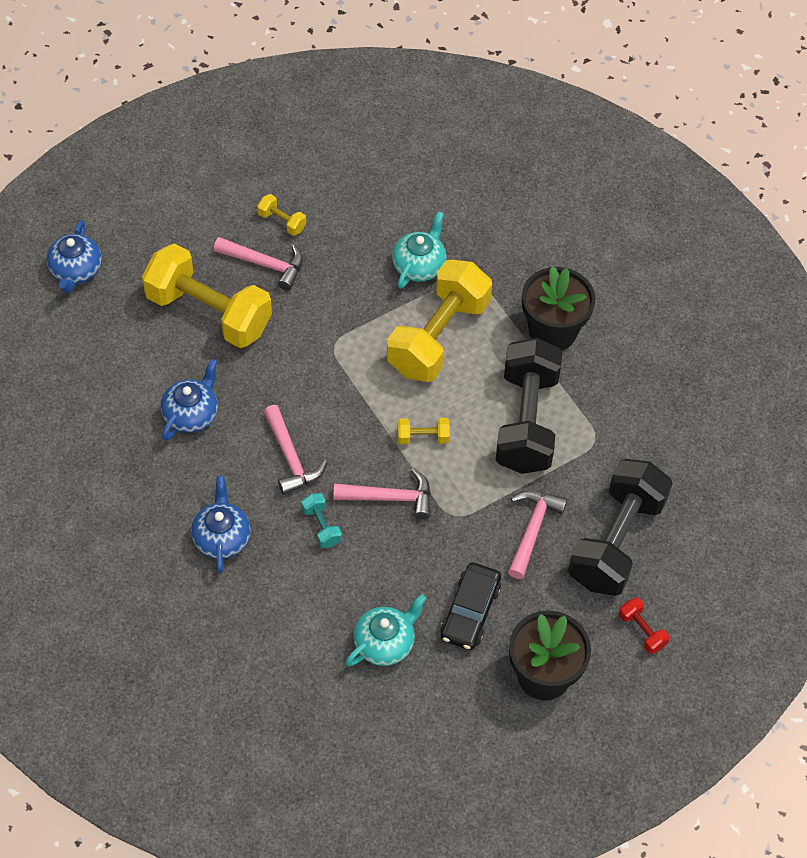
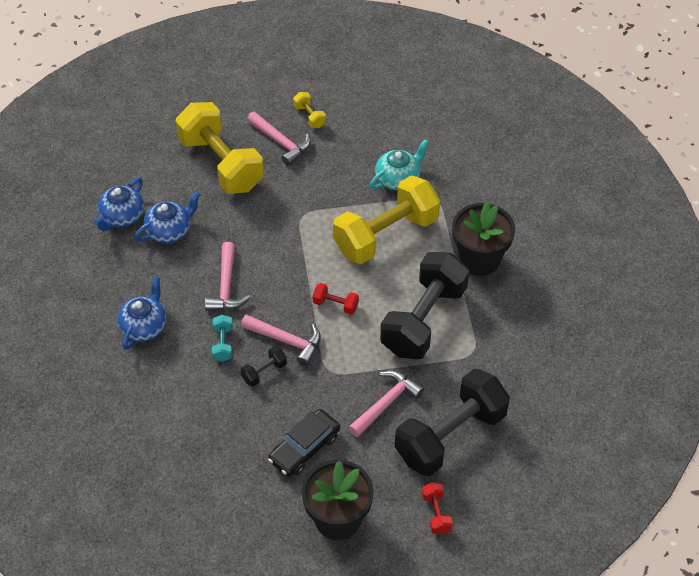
camera: 25 degrees right, 5 degrees down
(76, 270) = (141, 105): blue teapot -> blue teapot (122, 216)
(383, 542) = (264, 372): none -> black dumbbell
(385, 643) = (225, 447): turquoise teapot -> none
(423, 437) = (335, 305): yellow dumbbell -> red dumbbell

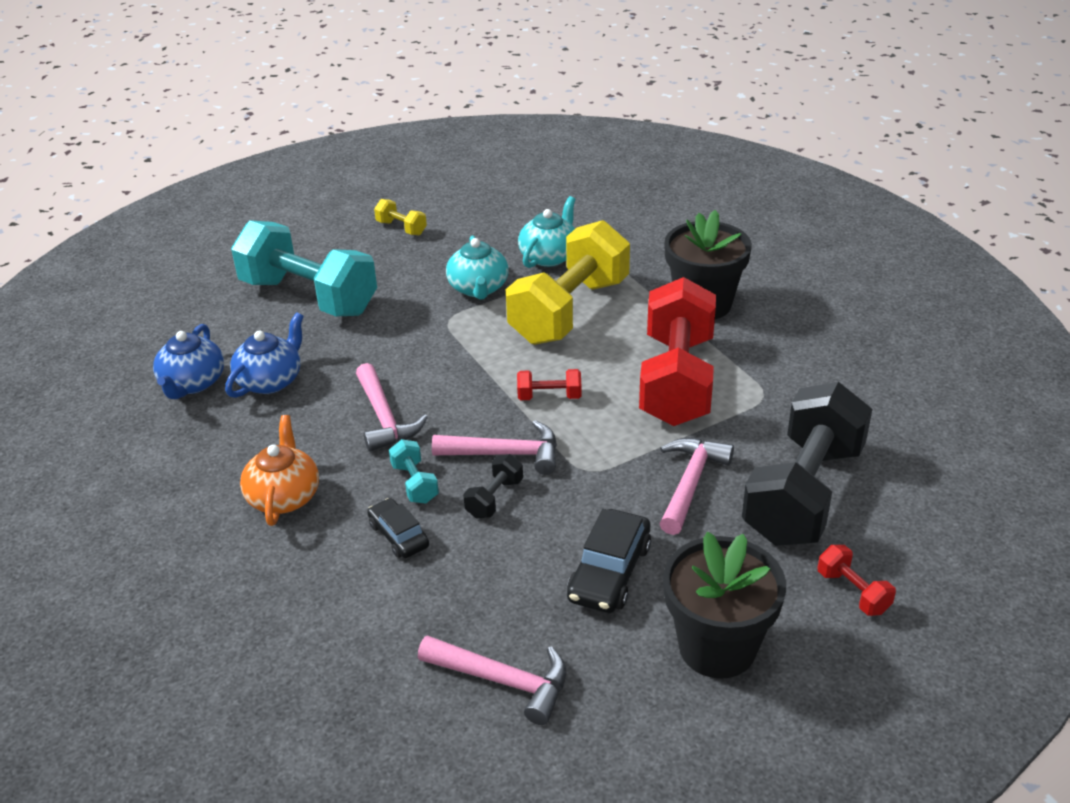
camera: 20 degrees left, 15 degrees down
(144, 326) = (284, 496): blue teapot -> orange teapot
(197, 378) = (399, 535): none -> black car
(221, 163) = (308, 297): yellow dumbbell -> turquoise dumbbell
(281, 142) = (378, 259): pink hammer -> pink hammer (503, 681)
(335, 193) = (478, 288): none -> turquoise teapot
(424, 320) = (677, 380): black dumbbell -> red dumbbell

